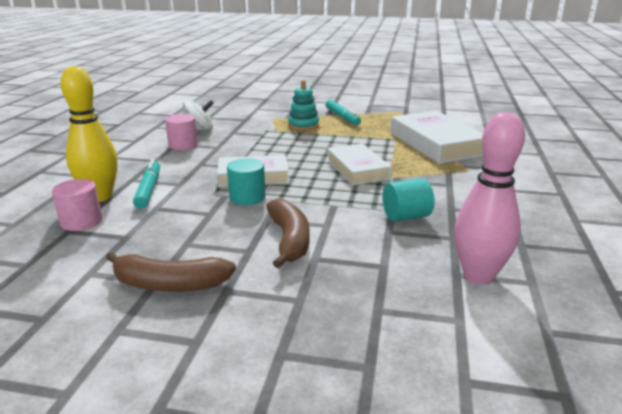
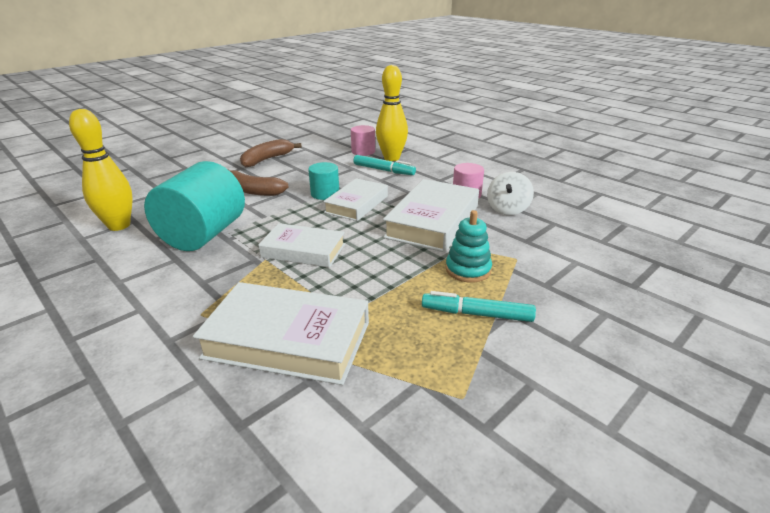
camera: 125 degrees right, 5 degrees up
(250, 145) = (432, 221): none -> white book
(406, 216) = (203, 235): turquoise cylinder -> turquoise cylinder, size x2.00
(478, 276) = (119, 226): pink bowling pin -> yellow bowling pin

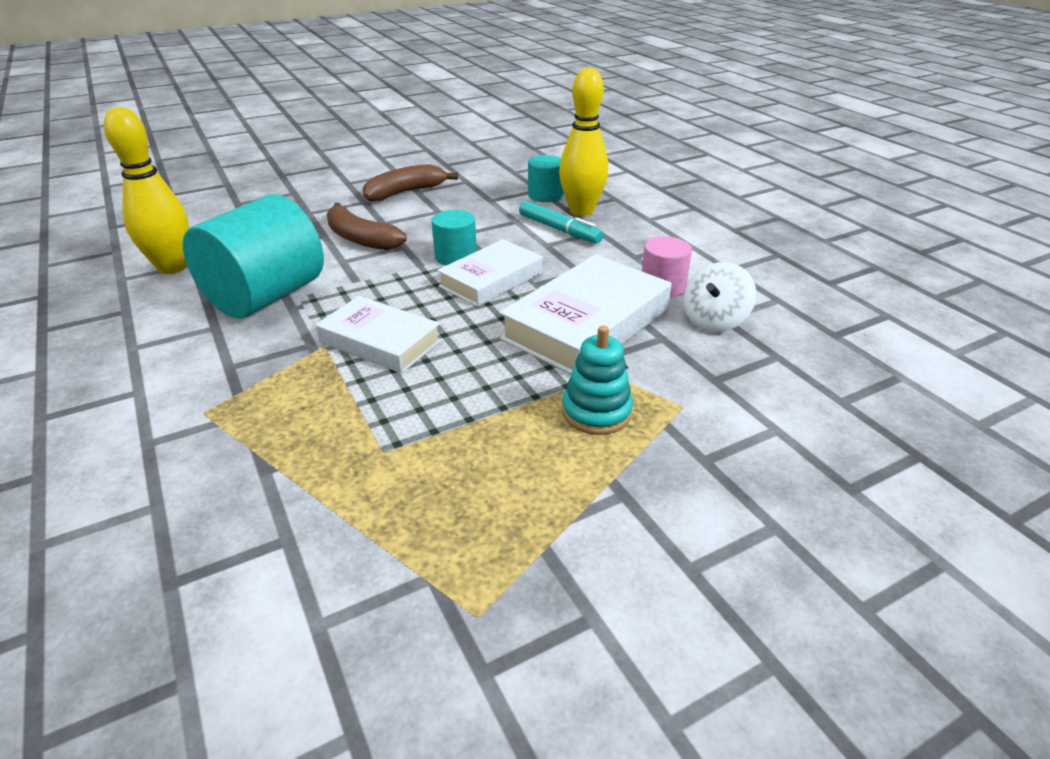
camera: 15 degrees right, 5 degrees up
(288, 340) = (290, 473): white book -> none
(363, 151) = (545, 195): pink cylinder -> turquoise cylinder
(477, 314) = (571, 487): turquoise marker -> none

